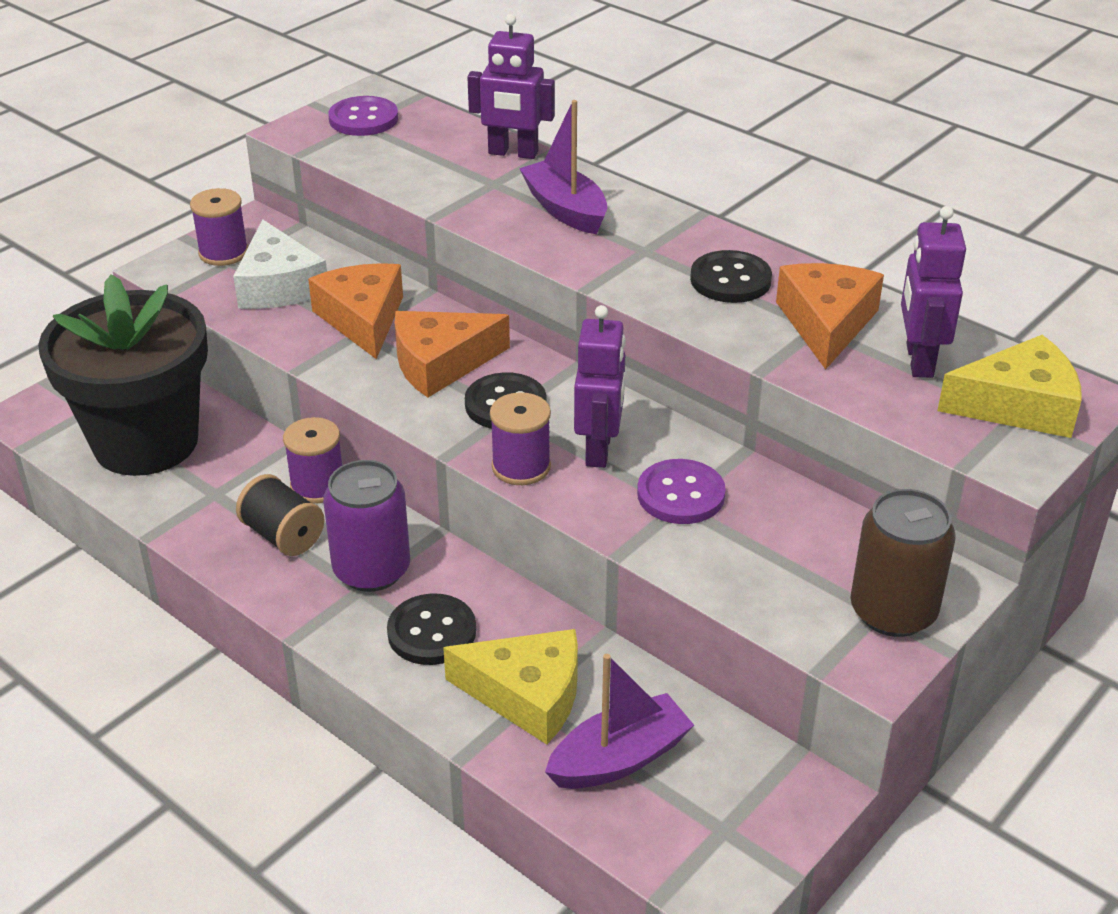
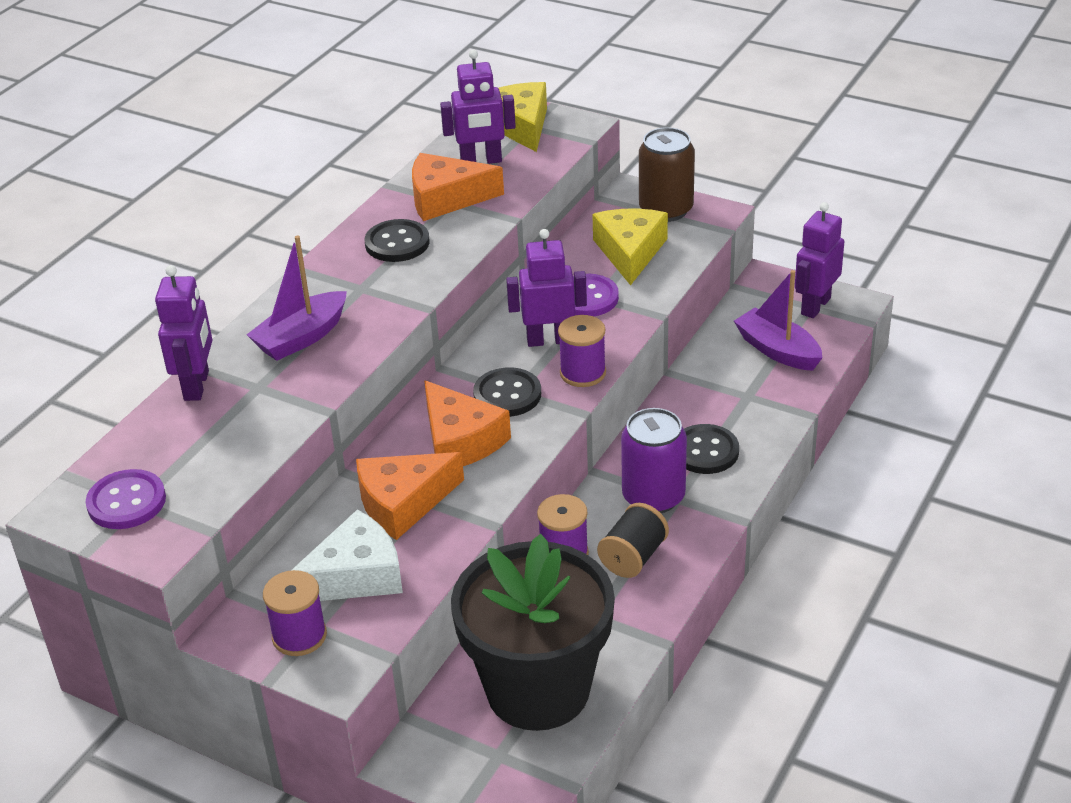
camera: 100 degrees left, 0 degrees up
(527, 695) = (743, 396): yellow cheese -> yellow cheese (630, 252)
(721, 836) = (815, 306): none -> purple robot

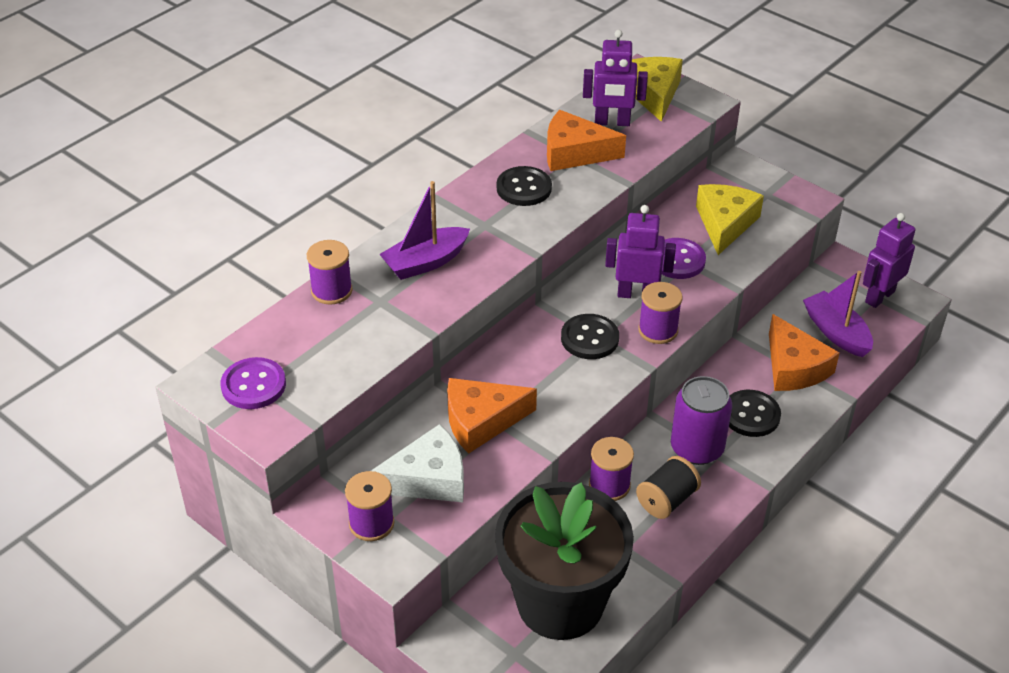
camera: 10 degrees right, 5 degrees up
(197, 385) = (331, 290): purple robot -> purple spool
(460, 440) = (541, 373): orange cheese -> orange cheese (794, 367)
(666, 210) = (765, 188): brown can -> none

